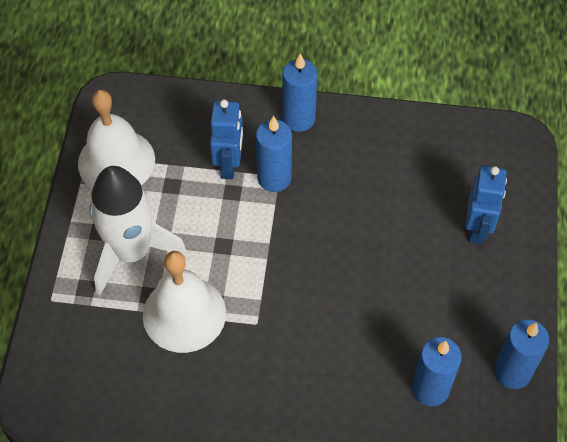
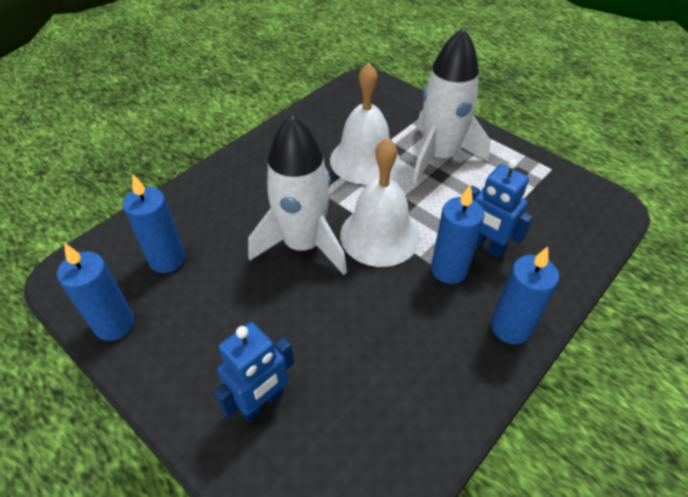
camera: 125 degrees right, 10 degrees down
(116, 161) = (535, 181): white bell -> white bell (379, 235)
(330, 295) = (303, 244): none -> white rocket
(477, 228) = (262, 402): blue robot -> blue robot turned 90 degrees counterclockwise

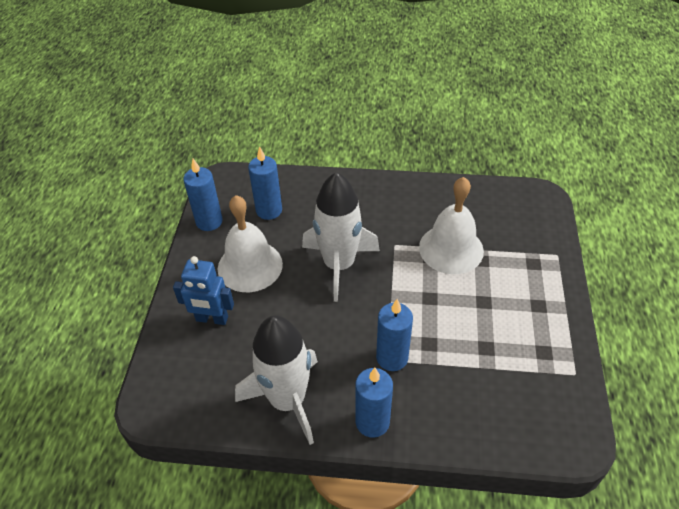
camera: 55 degrees right, 0 degrees up
(379, 235) = (386, 300): white bell -> white bell (250, 266)
(439, 156) = (505, 290): white rocket -> white rocket (287, 400)
(486, 247) = (436, 370): blue robot -> none

